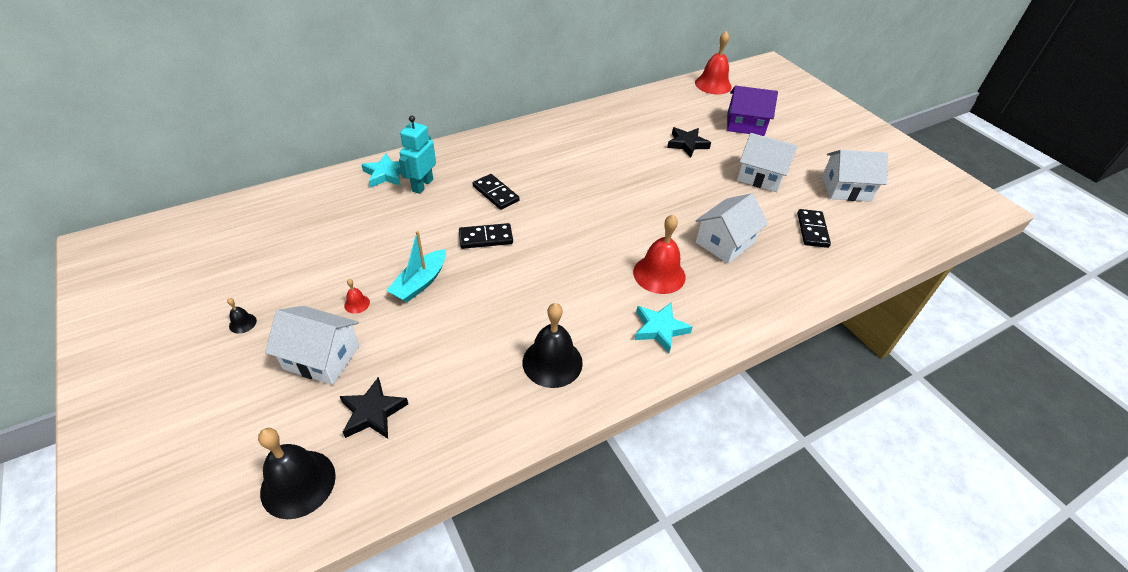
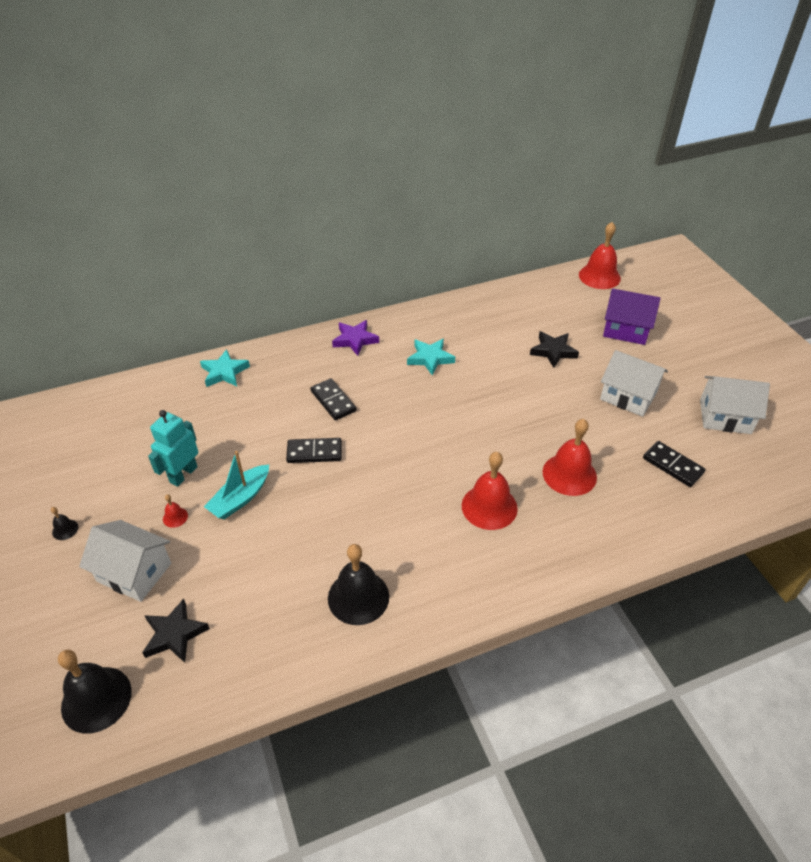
camera: 10 degrees right, 0 degrees up
(422, 185) = (259, 387): turquoise robot -> turquoise robot (183, 474)
(506, 142) = (355, 340): none -> purple star
(660, 329) = (477, 570): turquoise star -> turquoise star (430, 358)
(724, 242) = (569, 474): white house -> red bell
(812, 230) = (673, 465): black domino -> black domino turned 60 degrees counterclockwise

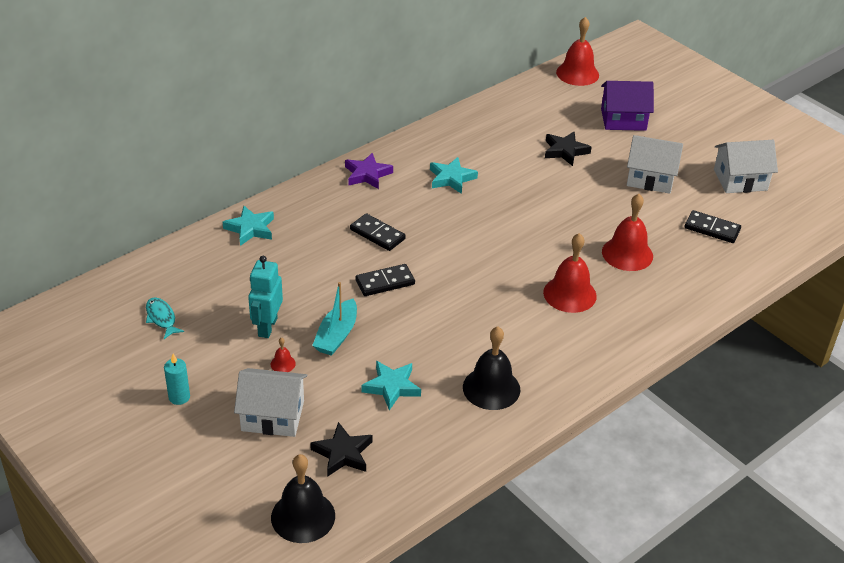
camera: 20 degrees left, 5 degrees down
(65, 529) = (179, 397): black bell -> turquoise candle
(99, 444) = (161, 318): none -> turquoise fish
(261, 569) = (391, 387): none -> turquoise star

